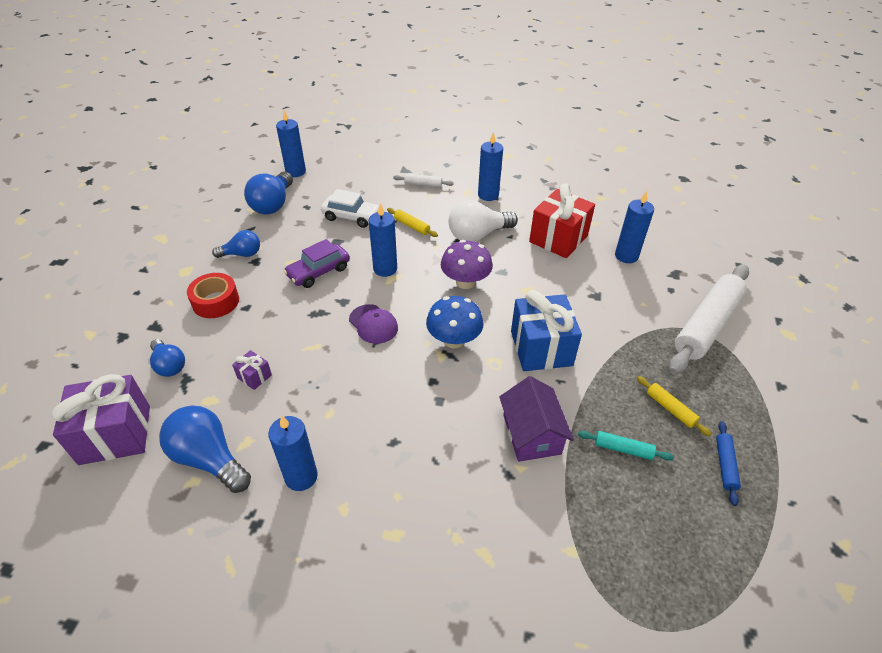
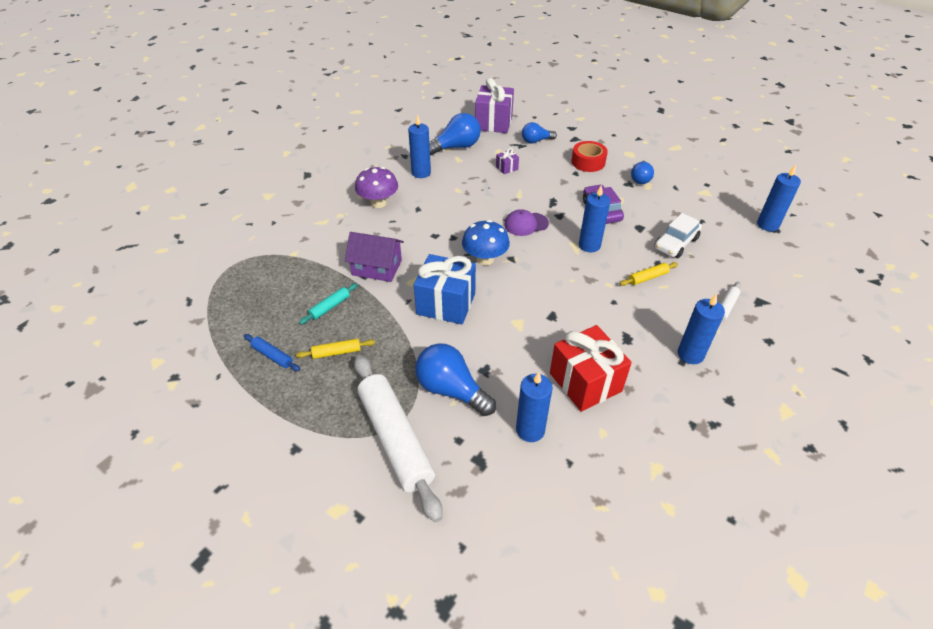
camera: 115 degrees right, 0 degrees up
(273, 204) = (710, 203): blue light bulb -> blue light bulb (451, 390)
(465, 282) = (549, 287): purple mushroom -> purple mushroom (378, 203)
(478, 235) = (616, 319): white light bulb -> none

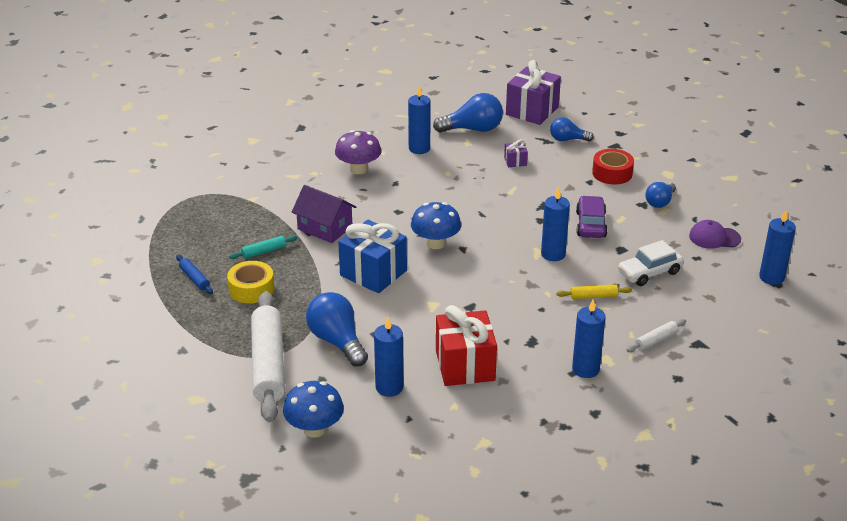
camera: 20 degrees right, 10 degrees down
(337, 352) = (251, 289): yellow rolling pin -> yellow tape
(483, 508) = (314, 429): none -> blue mushroom
(526, 224) = (499, 220): purple cap -> purple cap (714, 237)

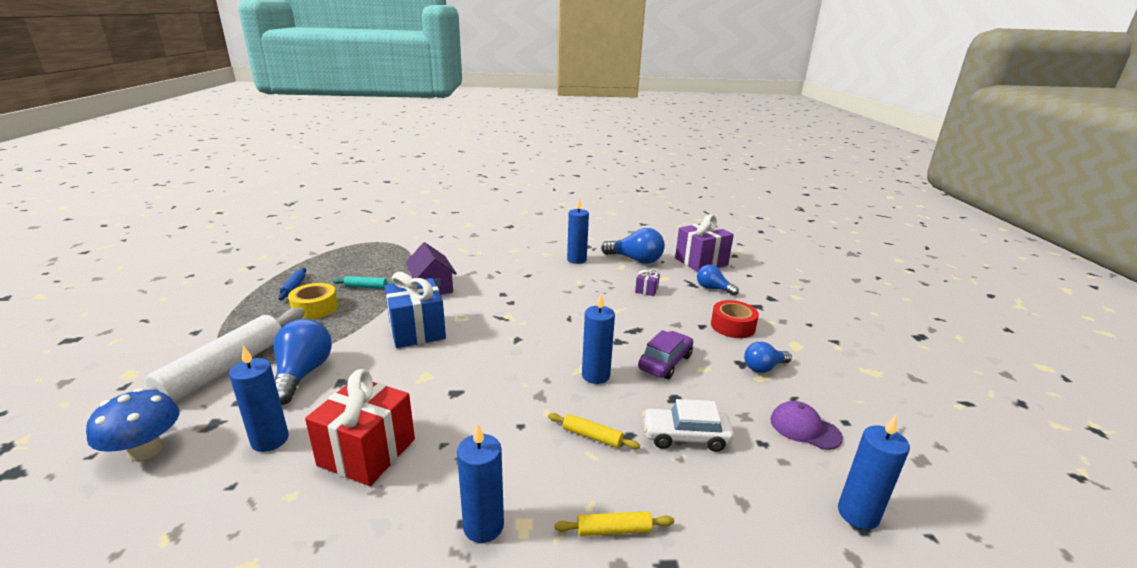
camera: 30 degrees right, 10 degrees down
(358, 169) = (513, 259): purple mushroom -> none
(435, 243) = (499, 327): blue mushroom -> none
(656, 340) = (614, 530): white rolling pin -> yellow rolling pin

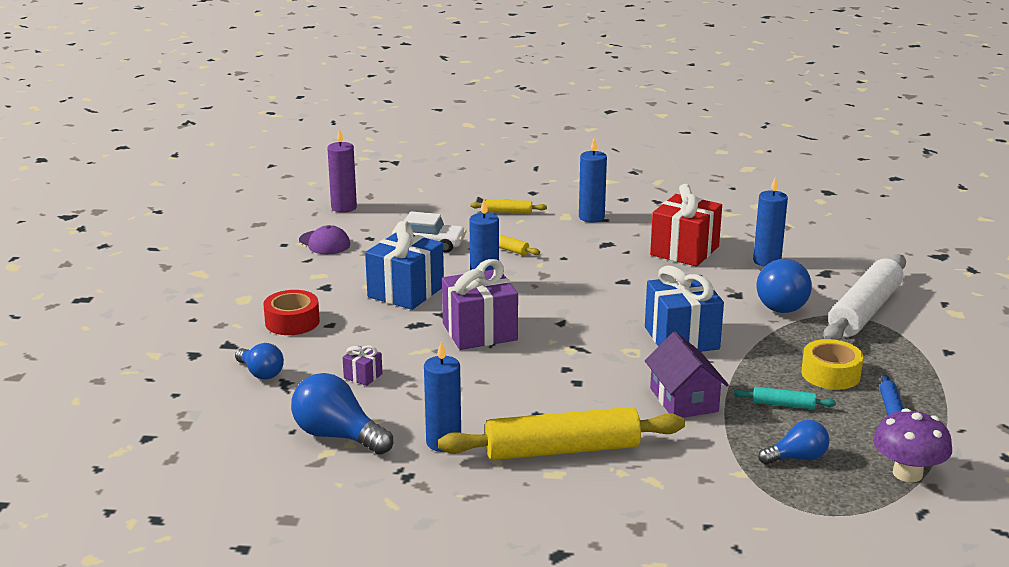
camera: 170 degrees left, 0 degrees up
(145, 450) = (858, 261): blue mushroom -> none
(320, 257) = (907, 473): none -> purple mushroom
(510, 259) = (562, 450): none -> yellow rolling pin
(665, 362) = (405, 292): purple car -> blue gift
(701, 262) = (225, 426): purple gift -> purple gift (480, 332)
(764, 368) = (306, 282): blue light bulb -> blue light bulb (797, 458)
(858, 514) = (344, 207): blue candle -> purple candle

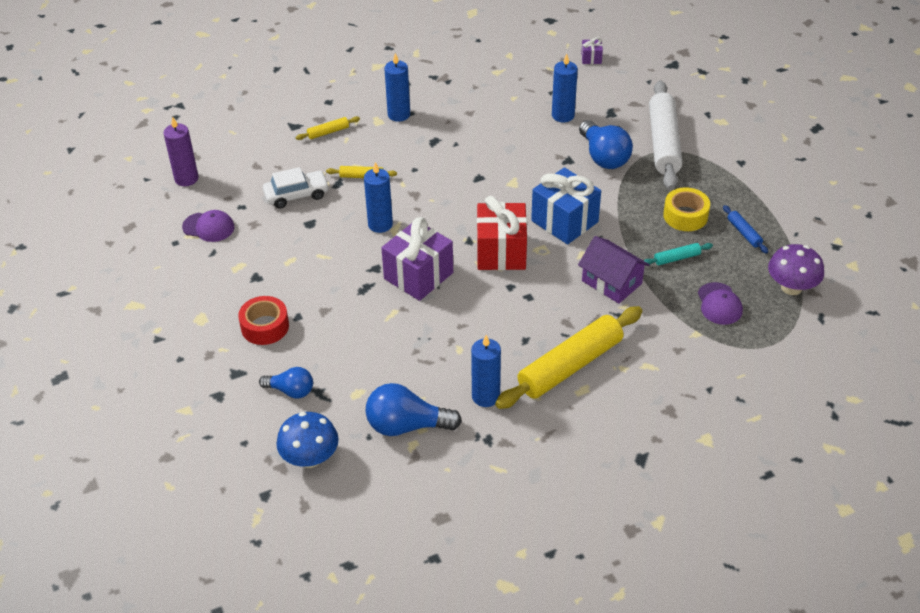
camera: 30 degrees left, 20 degrees up
(219, 426) = (310, 458): none -> blue mushroom
(363, 376) = (371, 359): purple gift -> purple gift (591, 58)
(405, 292) = (325, 256): blue gift -> none
(684, 251) = (497, 126): red gift -> red gift (501, 252)
(797, 458) = (719, 304): blue light bulb -> purple cap

